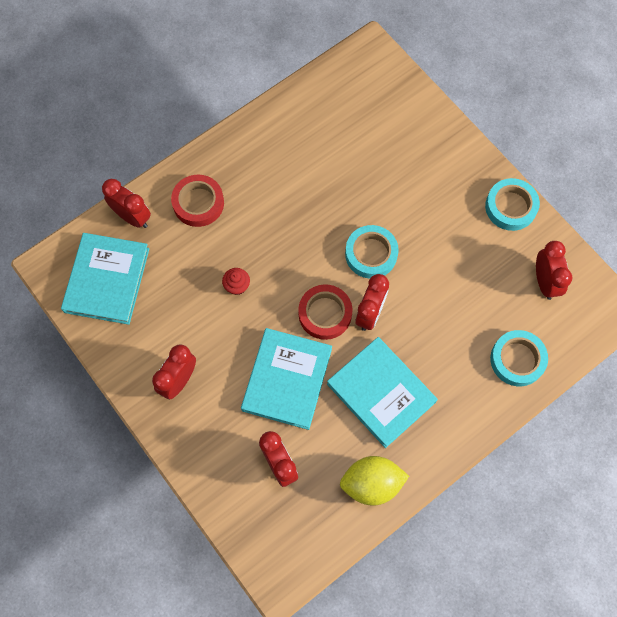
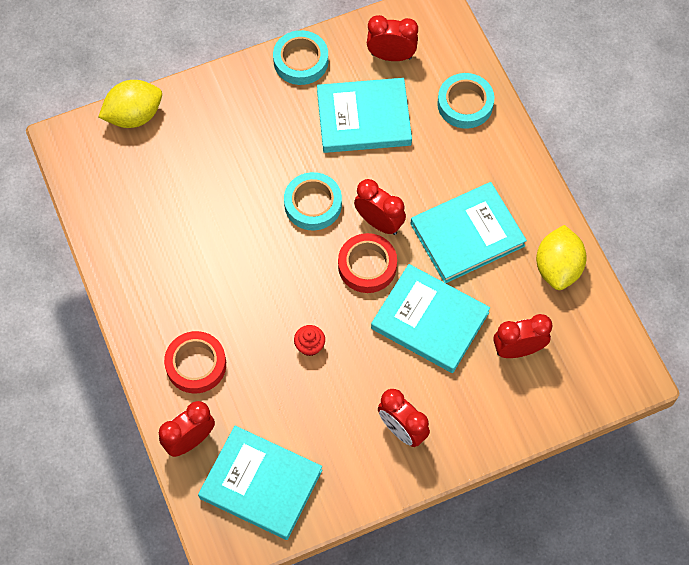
camera: 75 degrees left, 5 degrees down
(410, 93) = (134, 115): none -> yellow lemon
(470, 274) = (363, 118): none -> turquoise book

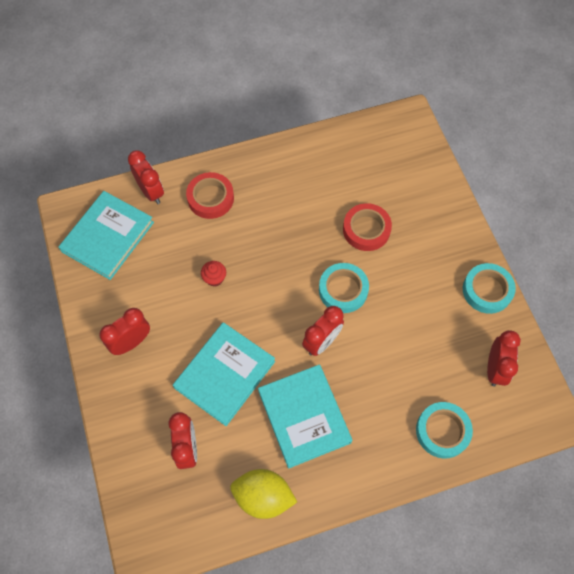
camera: 95 degrees right, 0 degrees up
(134, 115) = (431, 163): yellow lemon -> none
(363, 118) = (427, 338): turquoise book -> none
(367, 266) = (281, 328): red tape -> red tape (366, 229)

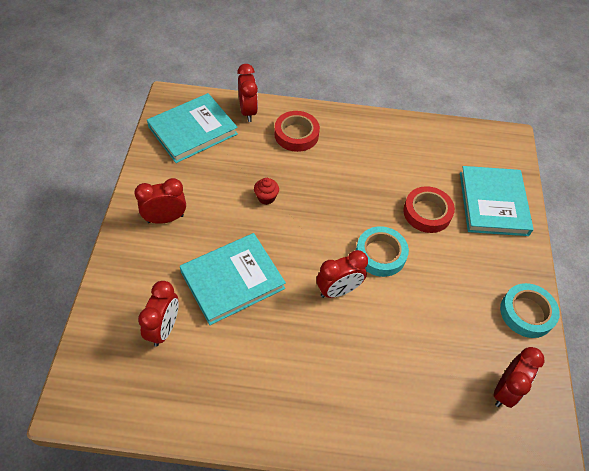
camera: 20 degrees right, 10 degrees down
(263, 496) = (210, 406): yellow lemon -> none
(304, 416) = (288, 349): turquoise book -> turquoise book (493, 203)
(442, 431) = (422, 427): turquoise tape -> none

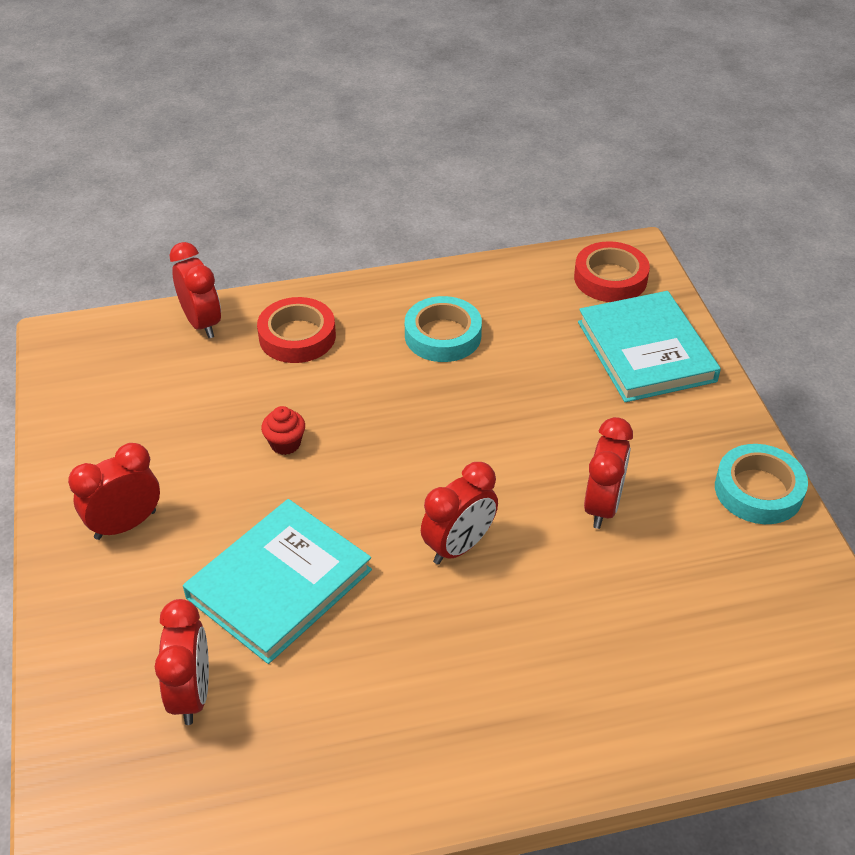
camera: 15 degrees left, 10 degrees down
(193, 130) = (119, 377): turquoise book -> none
(380, 254) = (504, 474): turquoise tape -> turquoise tape (443, 335)
(427, 212) = (552, 393): red tape -> red tape (610, 278)
(505, 390) = (771, 608): red clock -> red clock (602, 506)

